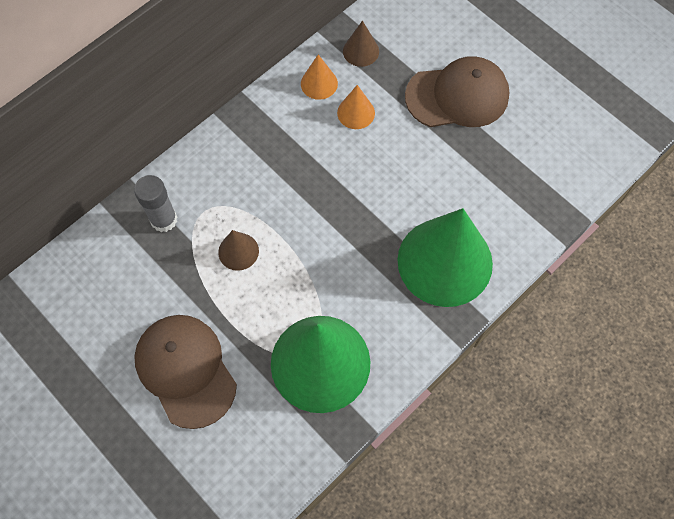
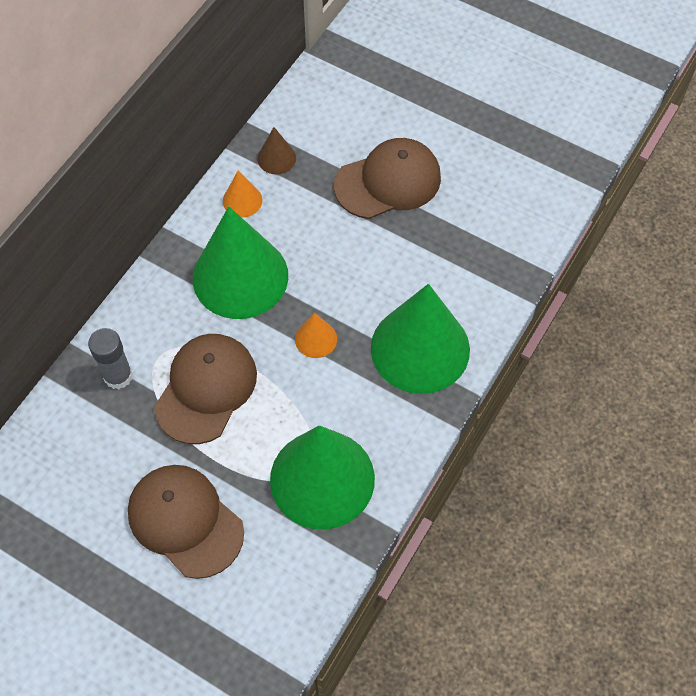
camera: 15 degrees left, 5 degrees down
(238, 251) = (206, 389): brown cone -> brown cap
(298, 154) = (240, 276): none -> green cone
(356, 112) = (289, 221): orange cone -> orange cone (316, 339)

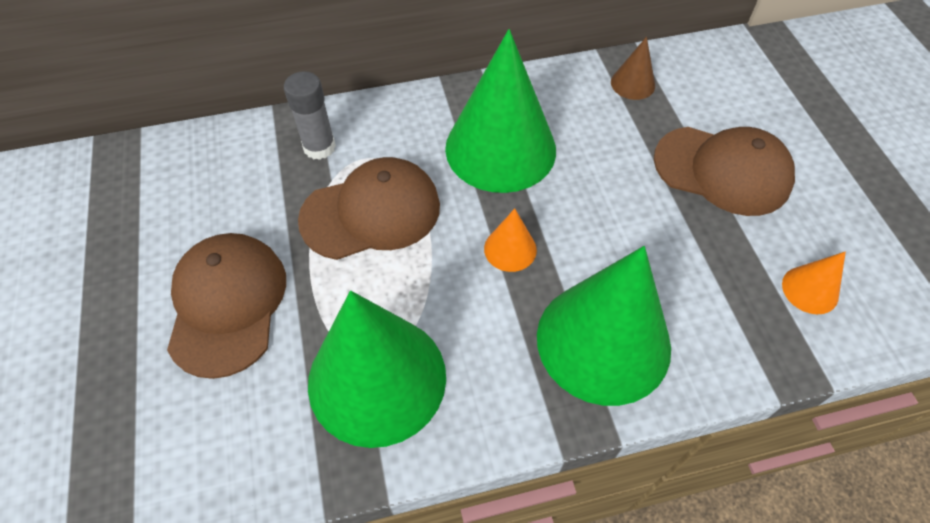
camera: 45 degrees right, 5 degrees down
(242, 200) = (567, 94): orange cone -> orange cone (810, 290)

